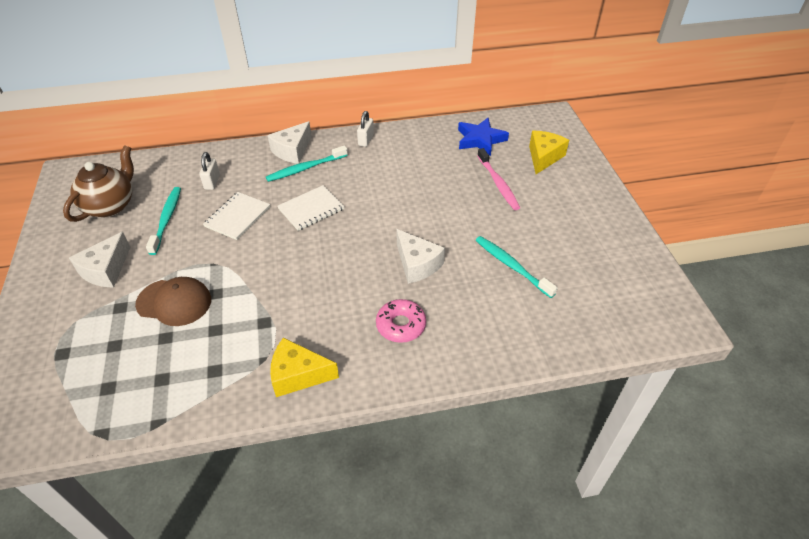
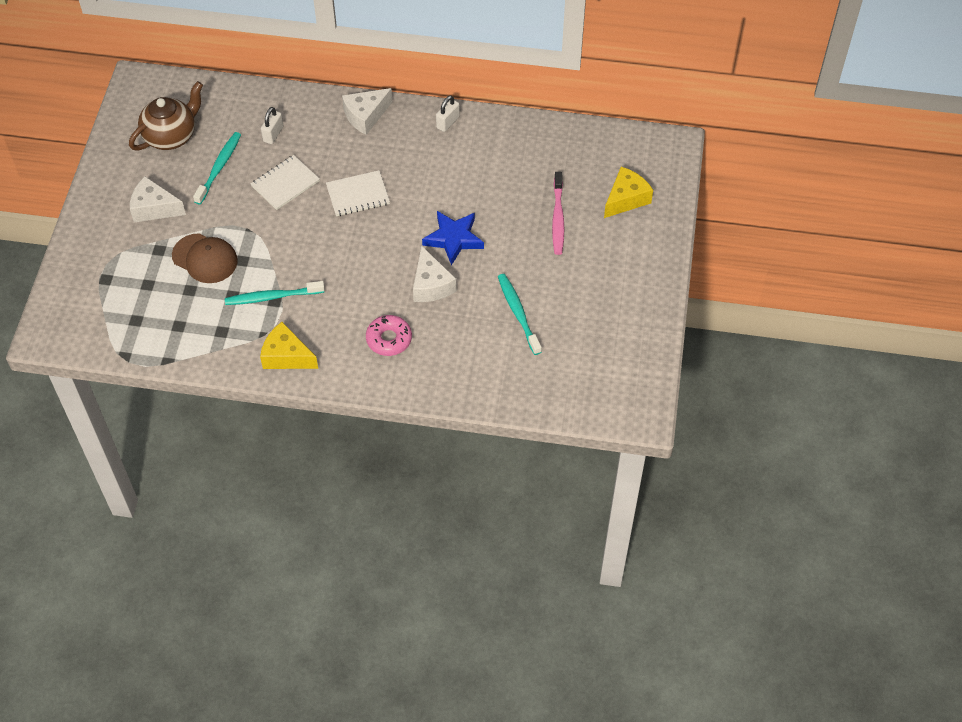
camera: 20 degrees right, 10 degrees up
(106, 270) = (154, 208): white cheese -> white cheese turned 60 degrees clockwise
(305, 168) = (370, 143): turquoise toothbrush -> turquoise toothbrush (272, 297)
(480, 140) = (570, 156): blue star -> blue star (453, 239)

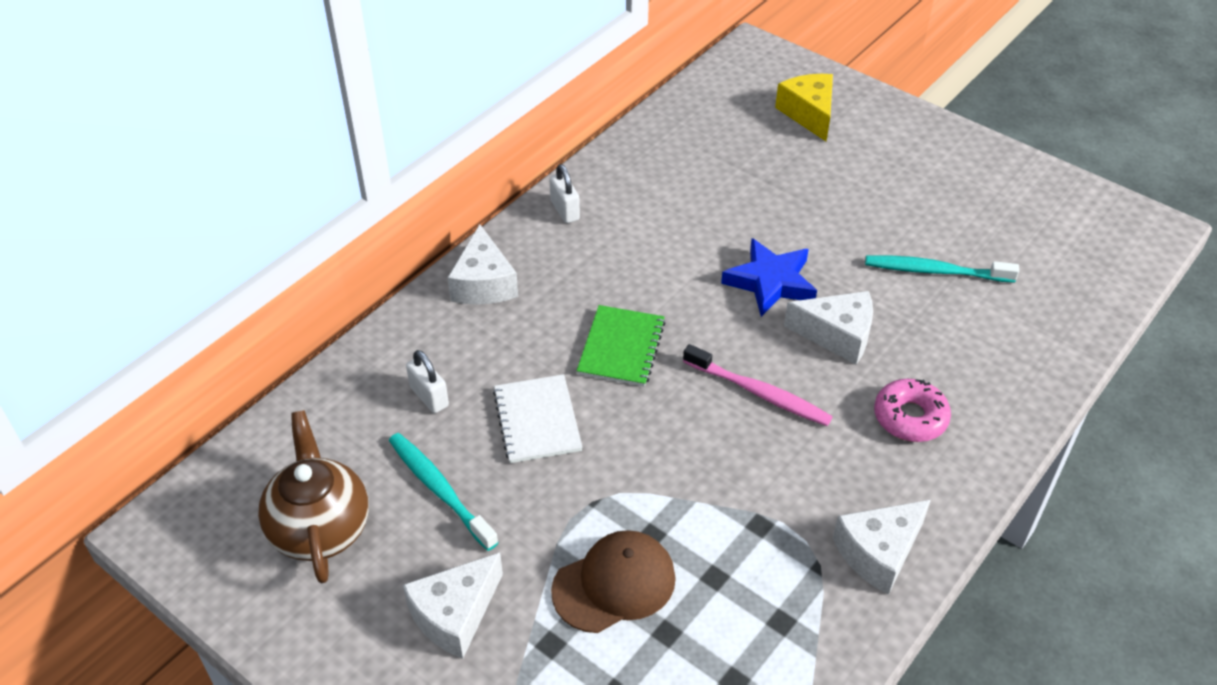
camera: 60 degrees left, 10 degrees down
(272, 297) = (750, 524): turquoise toothbrush -> none
(286, 356) = (878, 552): yellow cheese -> white cheese
(358, 195) = (621, 347): white notebook -> green notebook
(558, 218) = (800, 178): pink toothbrush -> pink toothbrush (759, 393)

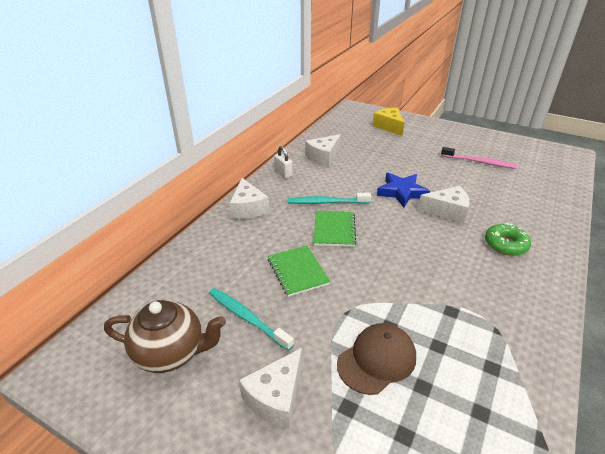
camera: 10 degrees left, 10 degrees down
(320, 528) = (171, 353): brown teapot -> brown teapot turned 120 degrees clockwise
(429, 396) = (229, 267): white padlock -> none
(537, 420) = (297, 271): white notebook -> green notebook
(759, 393) = (419, 242): pink toothbrush -> pink toothbrush (479, 162)
(878, 552) = (528, 317): white cheese -> white cheese (323, 157)
(910, 417) = (505, 244): pink donut -> green donut
(935, 271) = (481, 179): turquoise toothbrush -> turquoise toothbrush (326, 202)

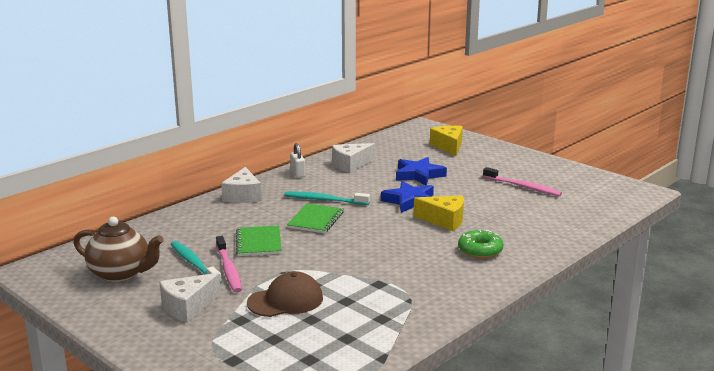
camera: 15 degrees right, 15 degrees down
(289, 320) = (228, 270): none -> pink toothbrush
(387, 160) = (418, 175): none -> blue star
(447, 211) = (444, 220): white cheese -> yellow cheese

